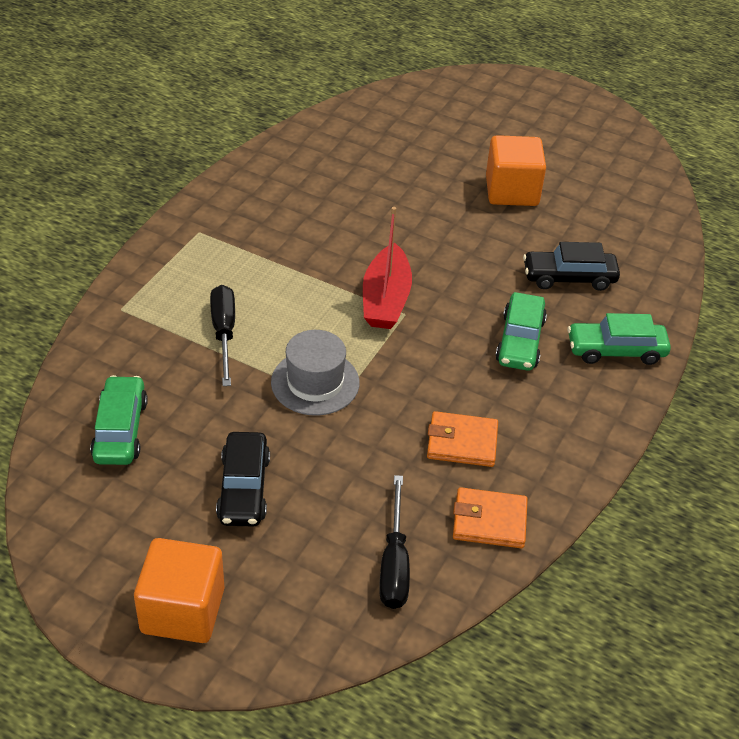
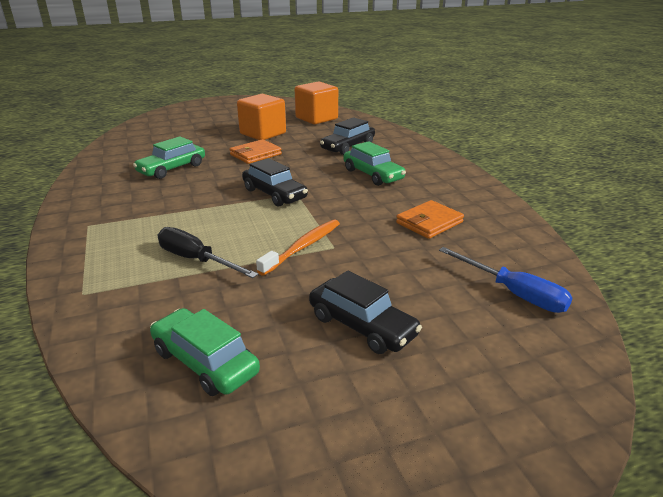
camera: 45 degrees left, 15 degrees down
(183, 610) = (469, 436): orange cube -> orange cube (316, 118)
(315, 382) = (303, 247): grey hat -> orange toothbrush
(386, 299) = (274, 194): red boat -> black car
(394, 563) = (513, 293): black screwdriver -> blue screwdriver
(489, 521) = (508, 242): orange wallet -> orange wallet (255, 154)
(616, 350) = (417, 157): green car -> green car (172, 169)

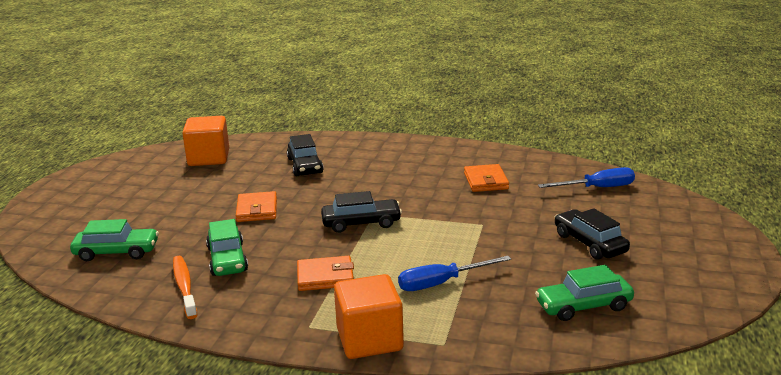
camera: 55 degrees left, 5 degrees down
(170, 208) = (325, 277): none -> orange wallet
(196, 260) = (442, 283): black screwdriver -> blue screwdriver
(263, 134) = (205, 193): orange cube -> orange cube (369, 340)
(303, 247) = (469, 235): orange toothbrush -> orange toothbrush (184, 287)
(362, 326) = (589, 243): black car -> black car turned 105 degrees counterclockwise
(373, 175) = (379, 174): green car -> green car (117, 252)

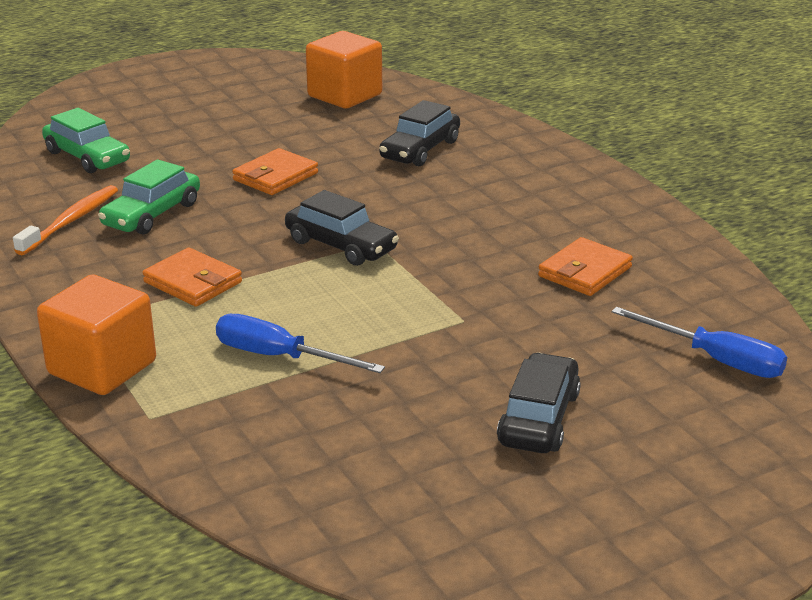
camera: 45 degrees right, 5 degrees up
(583, 306) = (364, 479): green car -> none

